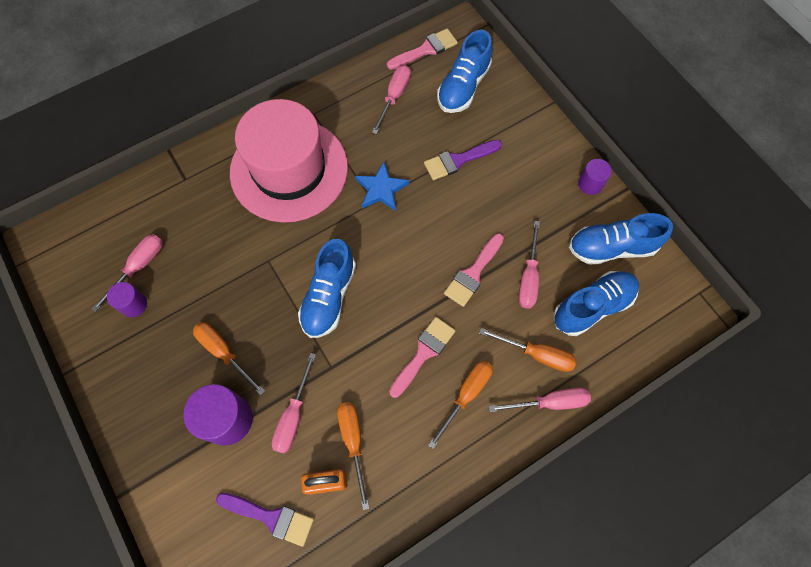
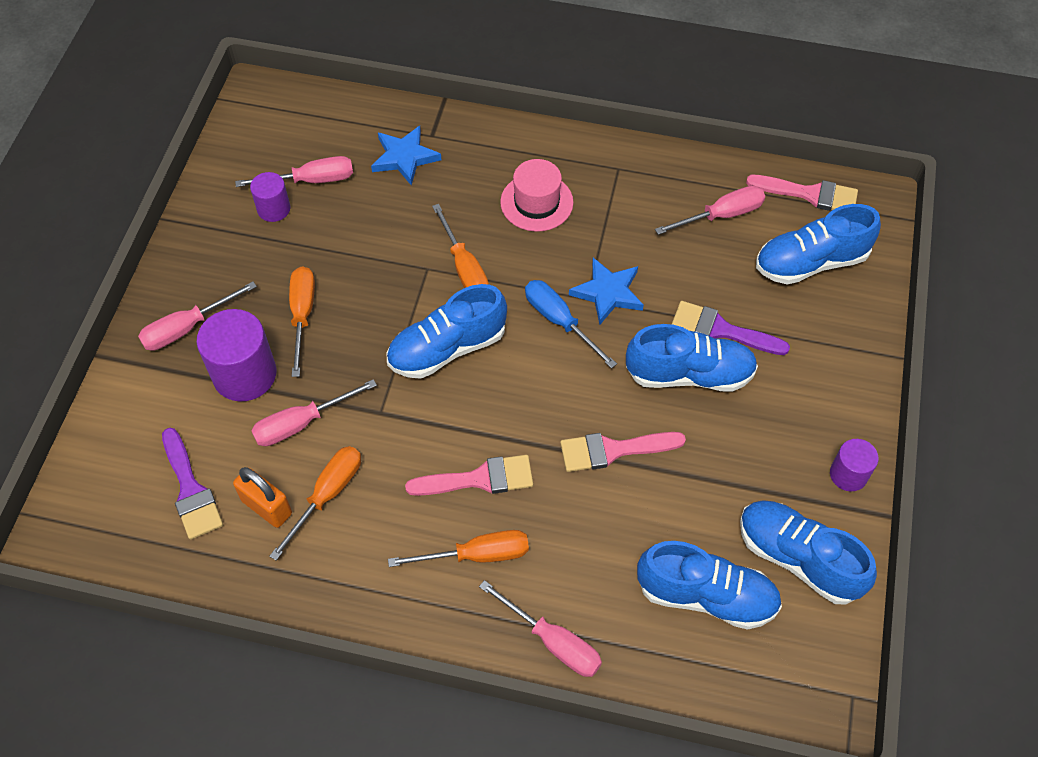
camera: 45 degrees right, 10 degrees down
(182, 205) = (404, 157): none -> blue star
(289, 170) = (536, 202): pink hat -> pink hat, size x0.46
(373, 227) = (559, 321): none -> blue screwdriver
(467, 198) = (689, 374): none -> blue shoe
(528, 277) = (668, 505): pink screwdriver -> pink screwdriver (187, 328)
(537, 354) = (592, 585): orange screwdriver -> orange screwdriver (464, 268)

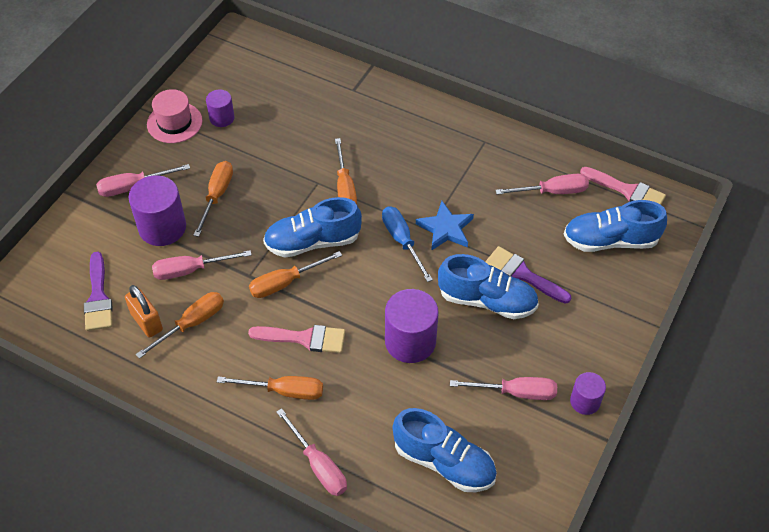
camera: 15 degrees right, 5 degrees down
(311, 180) = (255, 104): pink screwdriver -> pink screwdriver (516, 392)
(404, 157) = (328, 101): blue star -> none
(430, 411) = (285, 283): none -> orange screwdriver
(536, 202) = (414, 153): pink hat -> pink hat (174, 123)
(613, 450) = (410, 341): pink brush -> purple cylinder
(798, 558) = (524, 452): blue shoe -> none

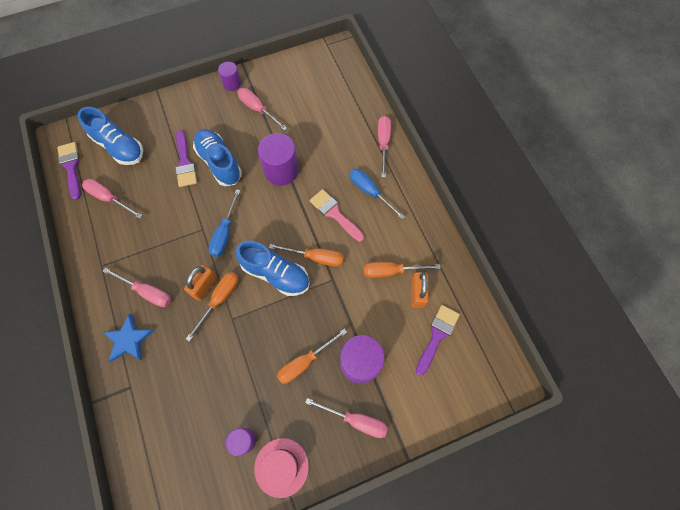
camera: 140 degrees left, 15 degrees up
(190, 270) = (365, 311): pink screwdriver -> pink screwdriver (147, 292)
(284, 391) = (370, 192): orange screwdriver -> blue screwdriver
(371, 188) = (204, 286): none -> orange padlock
(444, 462) = (323, 104): blue shoe -> none
(445, 229) = (193, 222): blue star -> blue star (129, 340)
(627, 191) = (71, 167): pink brush -> purple brush

